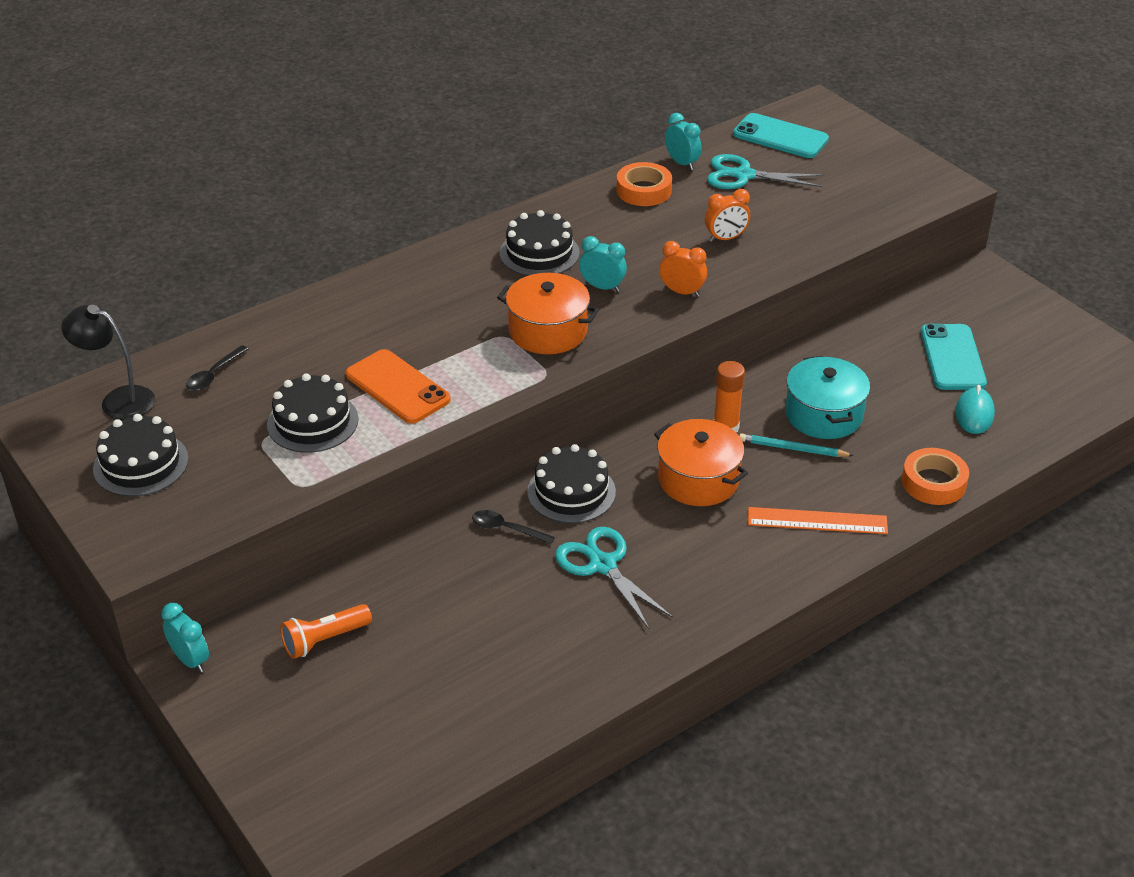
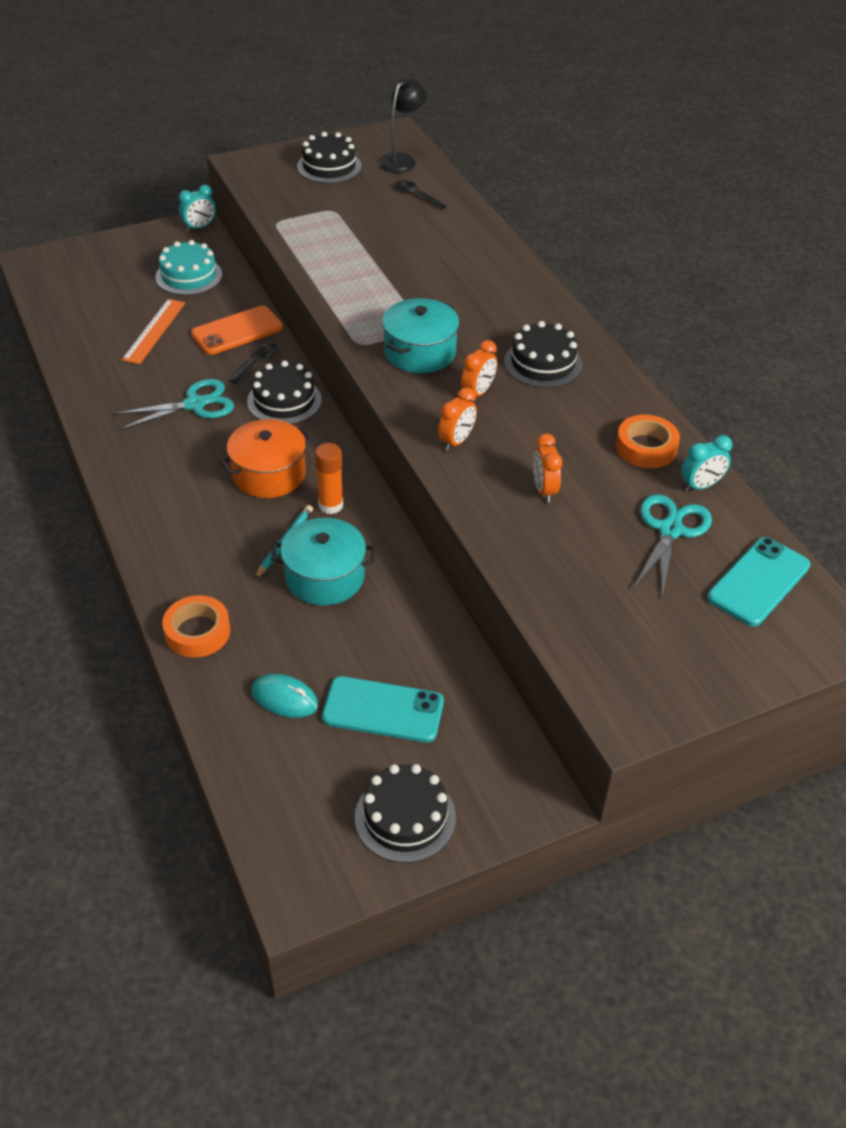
camera: 100 degrees right, 5 degrees up
(312, 422) = (345, 231): black cake -> black cake (405, 817)
(324, 640) = (189, 276): orange flashlight -> turquoise cake
(397, 387) = (371, 270): orange phone -> orange phone (237, 331)
(548, 331) = (420, 352): orange pot -> turquoise pot
(602, 287) = (477, 393): turquoise clock -> orange clock
(817, 521) = (185, 536): orange ruler -> orange ruler (154, 331)

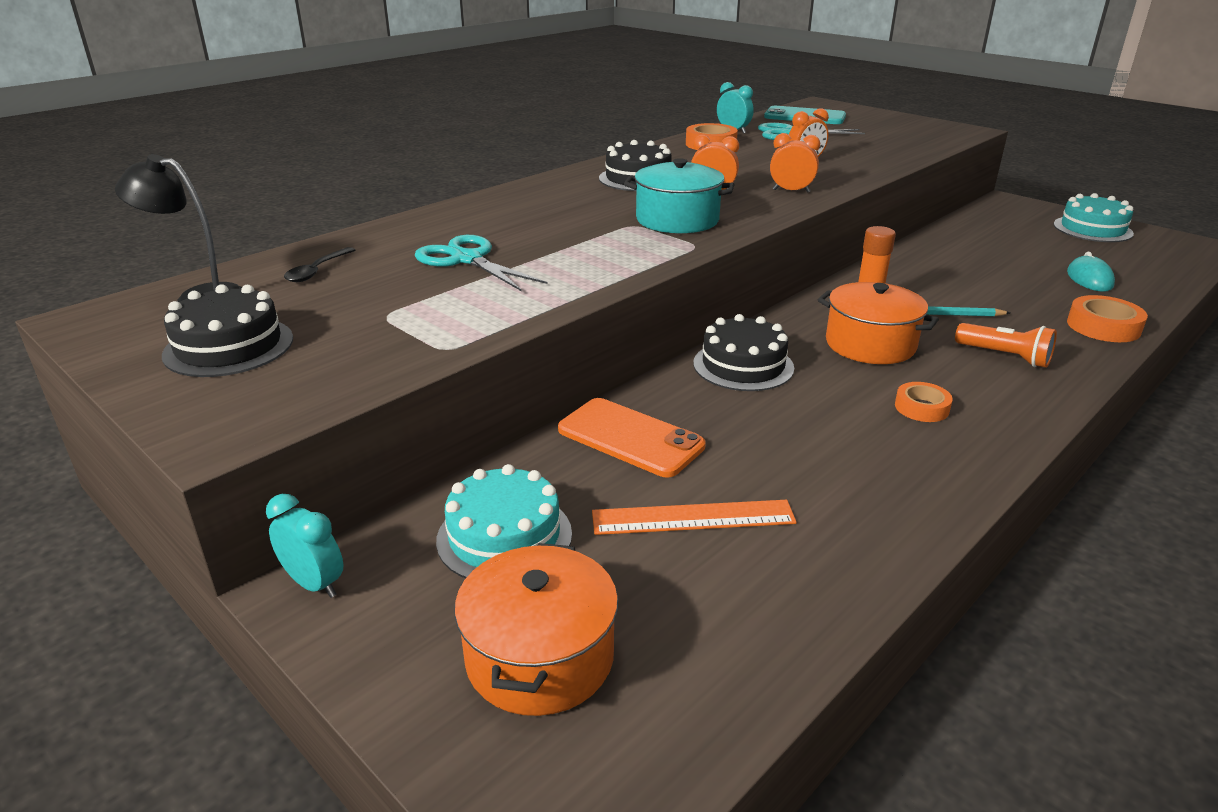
camera: 110 degrees left, 15 degrees down
(110, 271) = (540, 657): none -> orange pot
(175, 456) = (921, 408): none -> orange tape
(195, 404) = (818, 423): turquoise scissors -> turquoise scissors (467, 259)
(201, 536) = (1004, 356): none -> orange flashlight
(257, 363) = (689, 402): black spoon -> none
(325, 577) = (953, 290): turquoise pot -> none
(383, 710) = (1033, 247): turquoise phone -> none
(405, 817) = (1092, 229): black cake -> turquoise cake

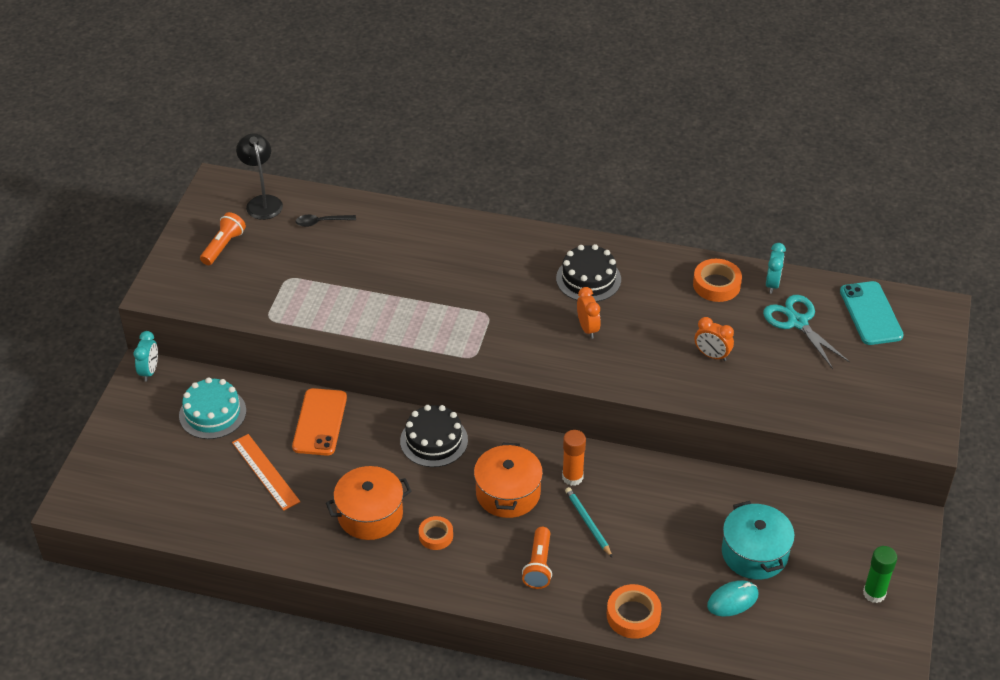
camera: 60 degrees right, 15 degrees up
(229, 346) = (223, 246): black cake -> orange flashlight
(467, 259) = (378, 270): turquoise scissors -> none
(540, 657) = (148, 458): orange pot -> orange pot (370, 514)
(677, 220) = (515, 331): turquoise pot -> turquoise pot (754, 553)
(791, 191) = (627, 368): orange clock -> none
(1092, 229) = (874, 593): turquoise cake -> green glue stick

